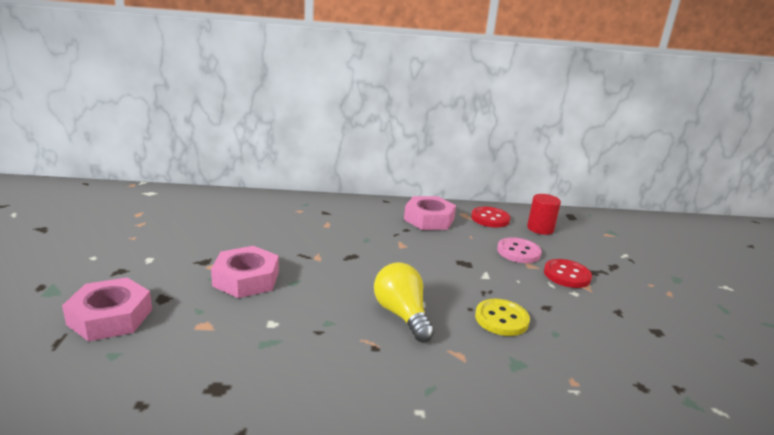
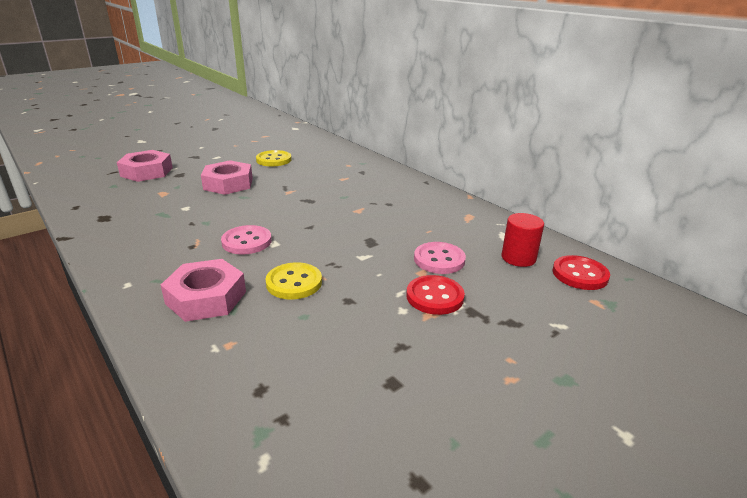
camera: 55 degrees right, 5 degrees up
(223, 235) = (274, 160): none -> yellow button
(402, 315) = (247, 242): yellow light bulb -> pink button
(429, 219) = (426, 206): pink nut -> pink nut (206, 297)
(490, 218) = (486, 229): red button -> red button (580, 274)

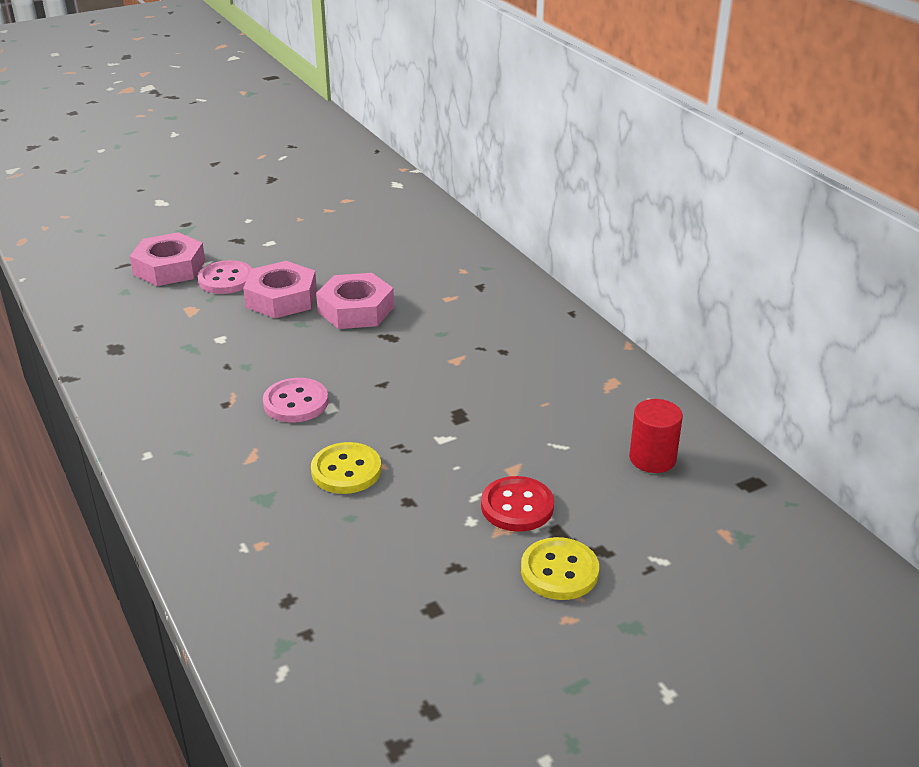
camera: 10 degrees right, 5 degrees up
(206, 297) = (238, 482): pink nut -> pink nut (356, 310)
(274, 160) = (352, 254): yellow button -> yellow button (559, 571)
(439, 260) = (542, 452): pink button -> pink button (226, 279)
(580, 274) = (725, 491): red button -> none

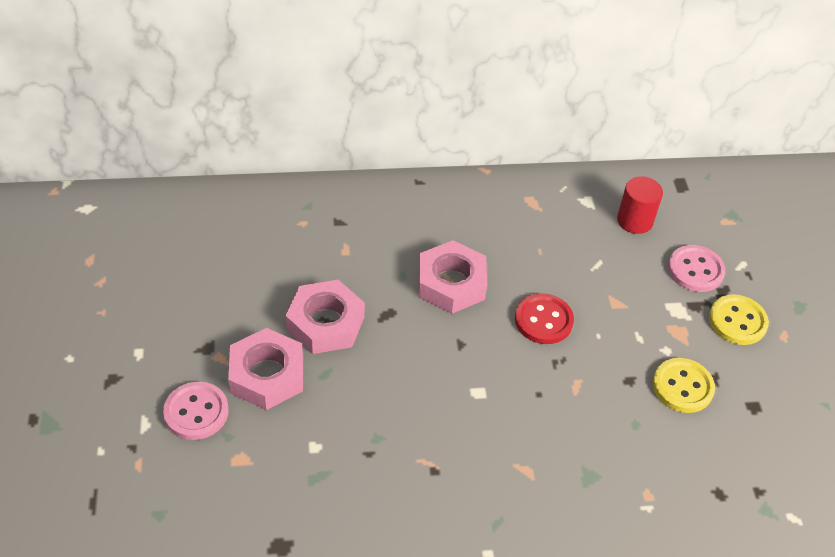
camera: 70 degrees left, 15 degrees up
(169, 268) = (133, 459): pink nut -> pink nut (451, 283)
(296, 402) = (460, 415): pink button -> pink button (695, 270)
(346, 470) = (575, 408): yellow button -> yellow button (682, 387)
(517, 506) = (660, 317): red button -> red button (543, 320)

